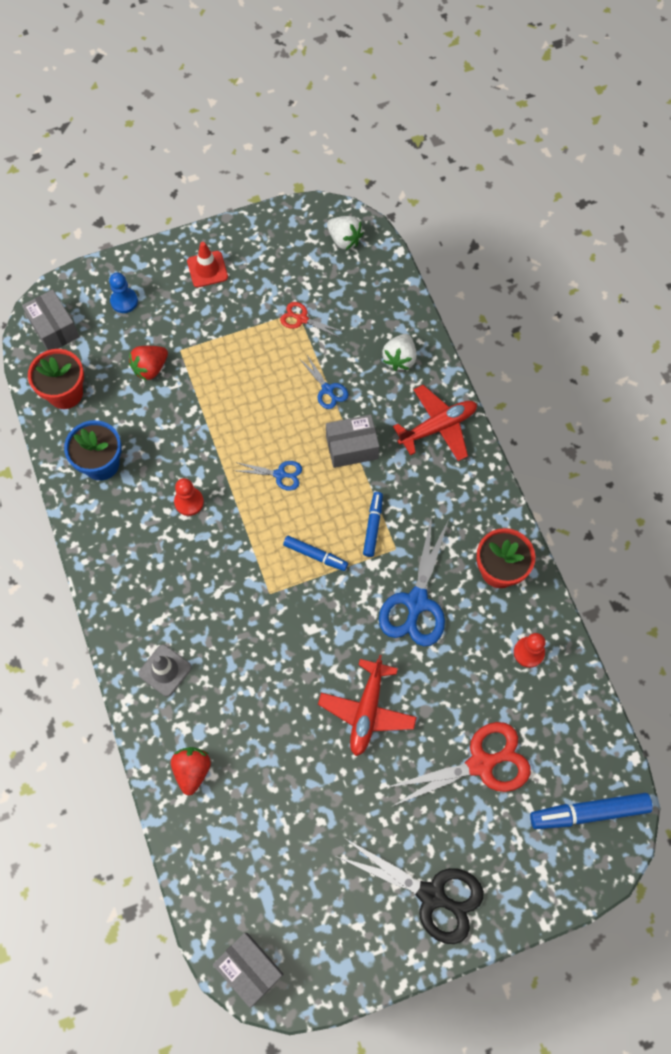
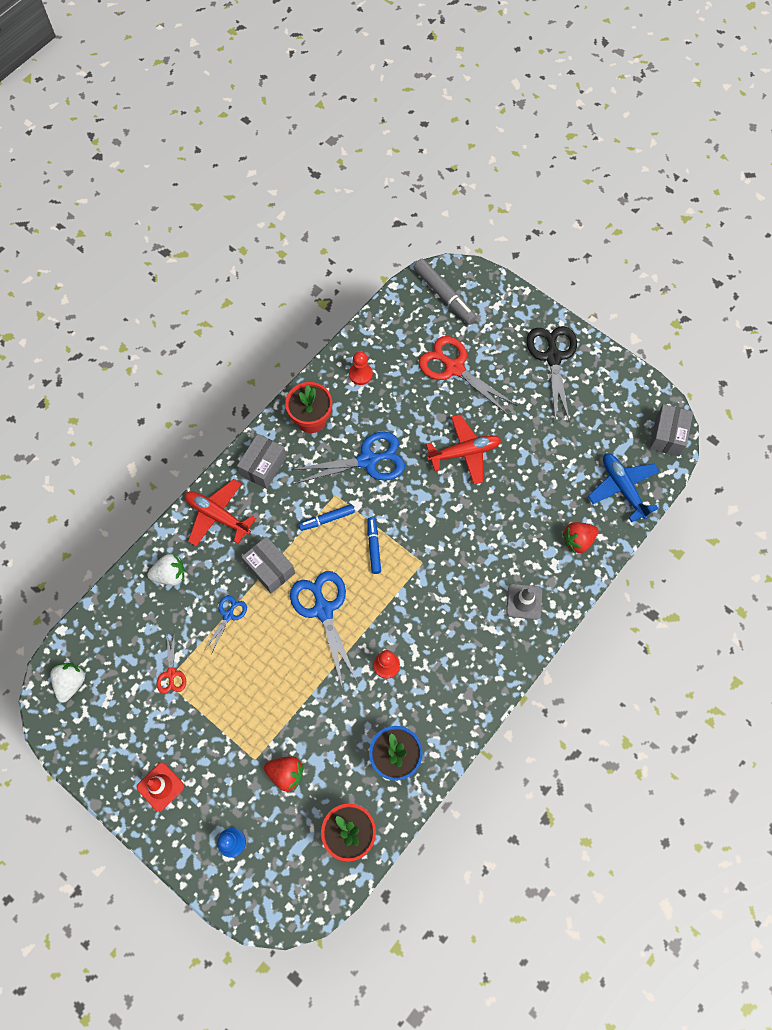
camera: 120 degrees left, 0 degrees up
(54, 328) = (293, 889): grey box -> grey box (263, 466)
(219, 865) = (622, 488): none -> blue plane
(280, 474) = (323, 609): blue scissors -> blue scissors, size x1.95
(589, 812) = (444, 295): blue marker -> grey marker

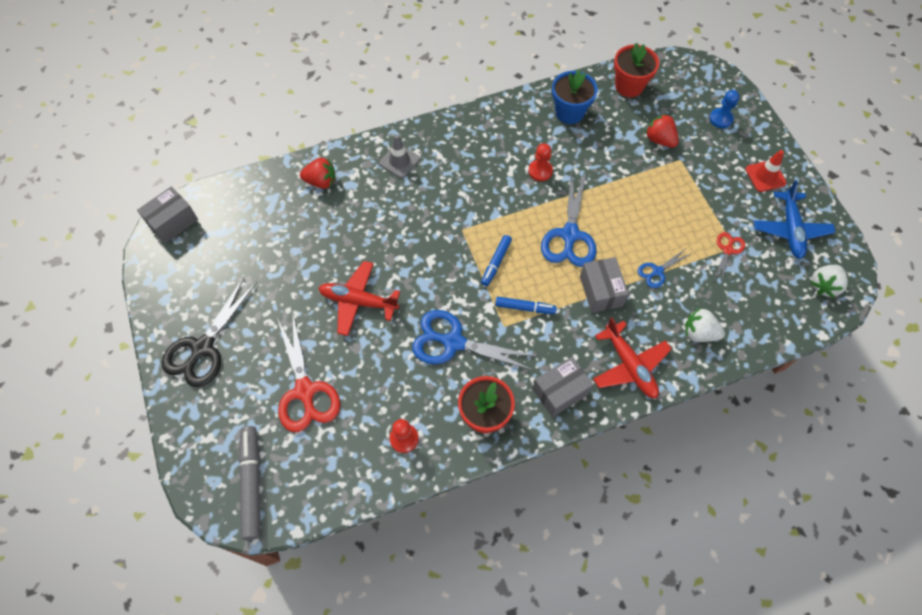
camera: 150 degrees left, 5 degrees down
(622, 488) = (249, 201): blue plane -> blue plane (790, 229)

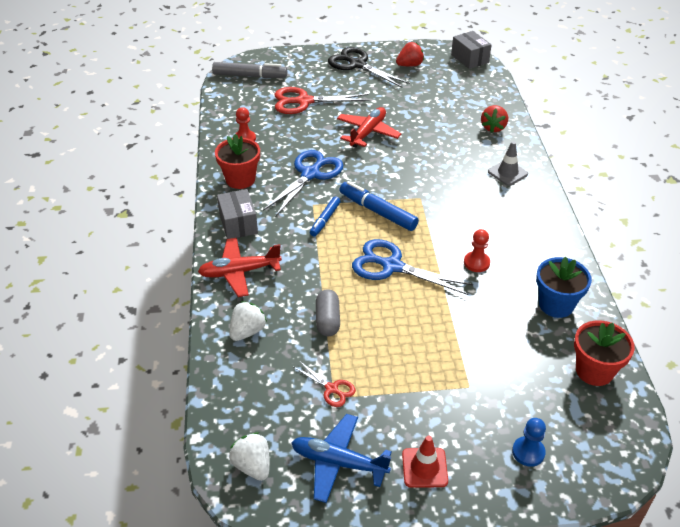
camera: 105 degrees right, 20 degrees down
(496, 262) = (377, 212): blue marker -> blue marker, size x1.63
(601, 291) = (322, 272): grey box -> none
(657, 271) = (327, 320): blue scissors -> grey capsule
(659, 140) = (502, 375): red strawberry -> red strawberry (409, 65)

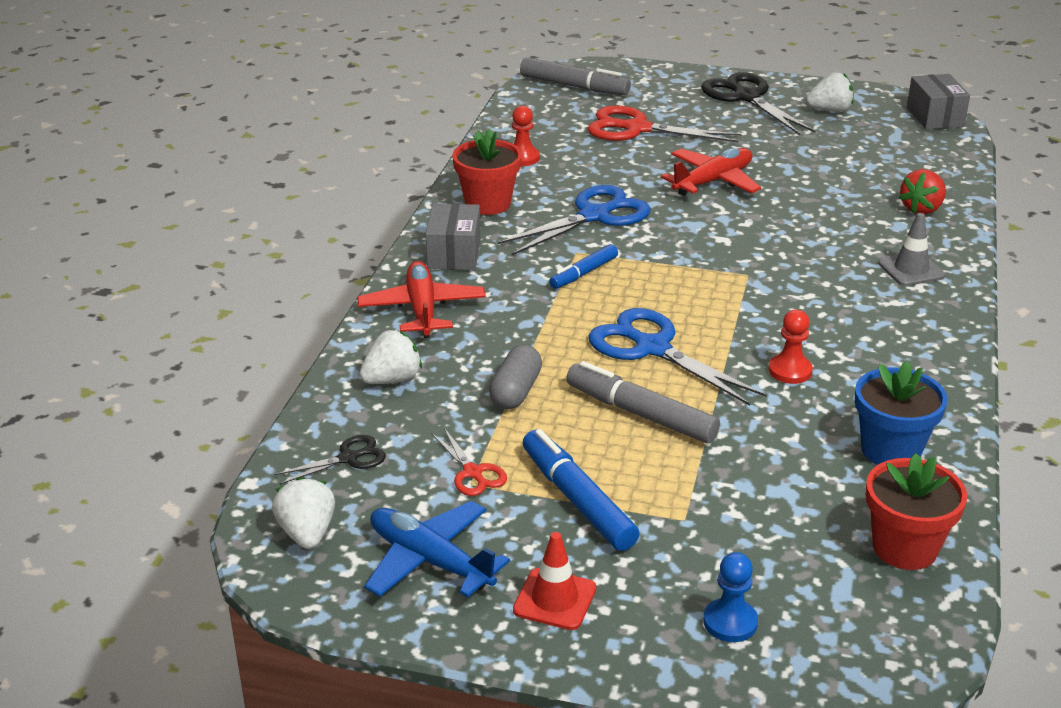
camera: 20 degrees right, 10 degrees down
(239, 272) = (422, 309): red plane -> red plane turned 75 degrees clockwise
(250, 400) = (348, 458): none -> black scissors
(377, 212) = (670, 278): blue marker -> blue marker (577, 500)
(408, 317) = (640, 414): none -> grey marker
(409, 65) = (830, 110): red strawberry -> white strawberry

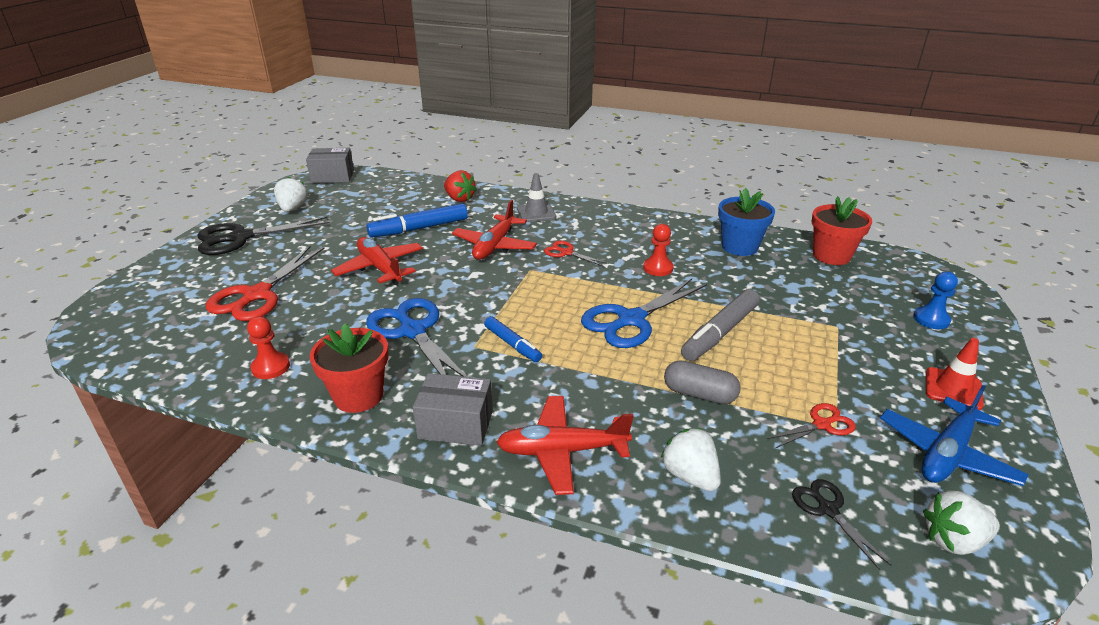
camera: 85 degrees left, 0 degrees up
(574, 86) = (130, 323): grey marker -> none
(577, 500) = (836, 371): blue marker -> blue marker (419, 229)
(798, 246) = (494, 246): none -> red plane
(802, 298) = (566, 253): none -> red scissors

